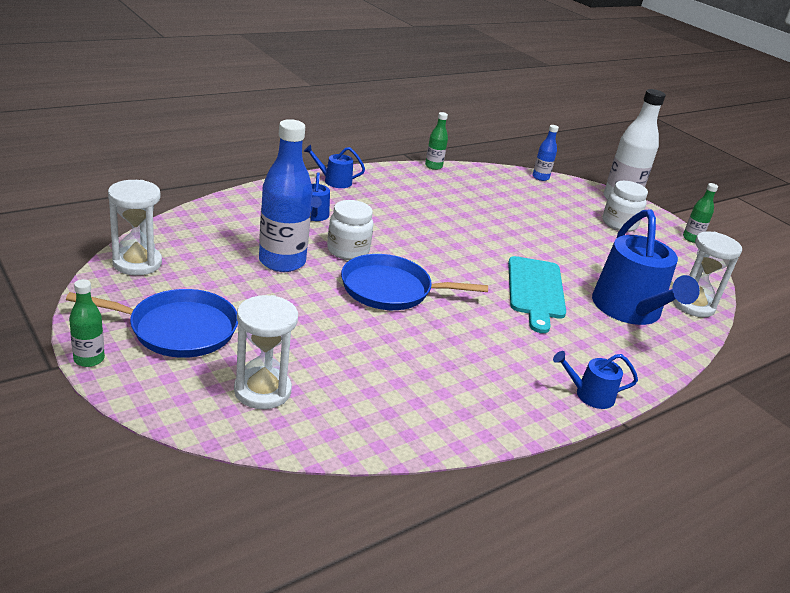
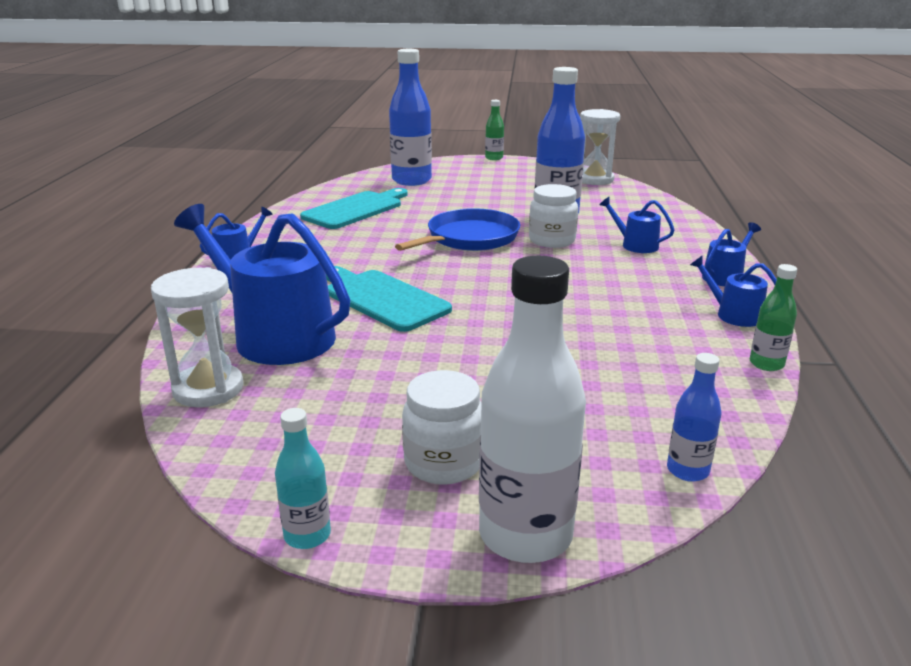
camera: 135 degrees right, 5 degrees down
(178, 329) = (499, 176): blue pan -> none
(262, 390) = (411, 180): white hourglass -> blue bottle
(388, 176) = (733, 314): none -> blue watering can
(404, 386) = (355, 209): none -> turquoise cutting board
(691, 238) = (307, 535): green bottle -> turquoise bottle

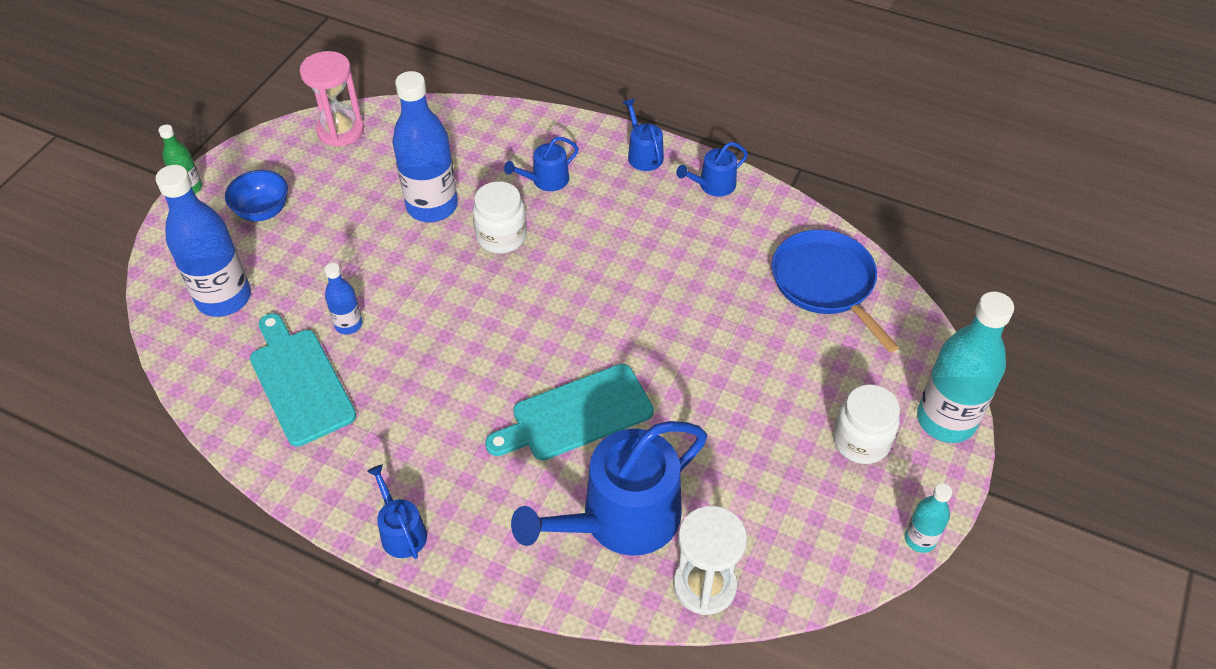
camera: 70 degrees left, 25 degrees up
(469, 238) = (457, 300): blue pan -> blue pan (826, 283)
(495, 175) = (263, 211): none -> blue bowl
(525, 535) = (946, 420): white bottle -> turquoise bottle
(594, 179) = (340, 130): white hourglass -> pink hourglass
(687, 470) = (904, 312): blue bottle -> blue bottle (348, 324)
(766, 364) = (793, 207): green bottle -> none

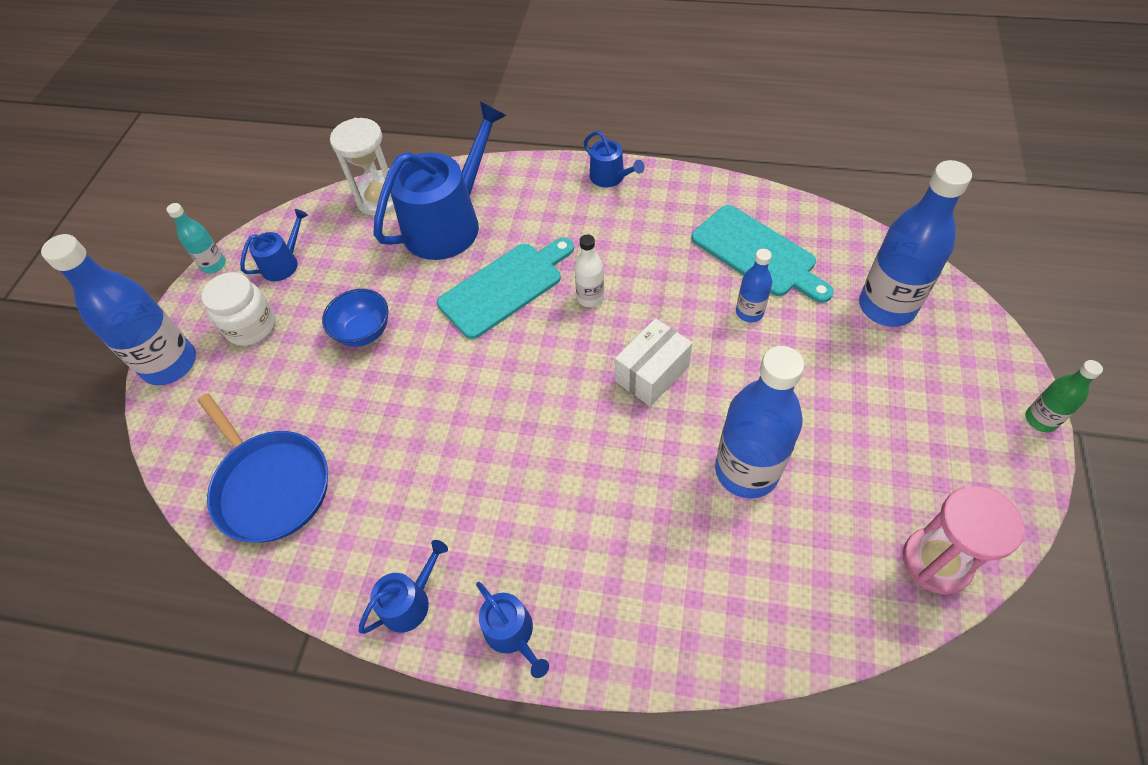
camera: 170 degrees right, 5 degrees up
(263, 211) = (932, 412): blue bowl -> blue bowl (364, 332)
(467, 293) = (652, 373): none -> white box
(492, 379) = (590, 298): none -> white bottle
(501, 237) = (647, 450): white jar -> none
(546, 180) = (627, 549): blue watering can -> blue watering can (283, 263)
(946, 420) = (170, 364): turquoise bottle -> blue bottle

